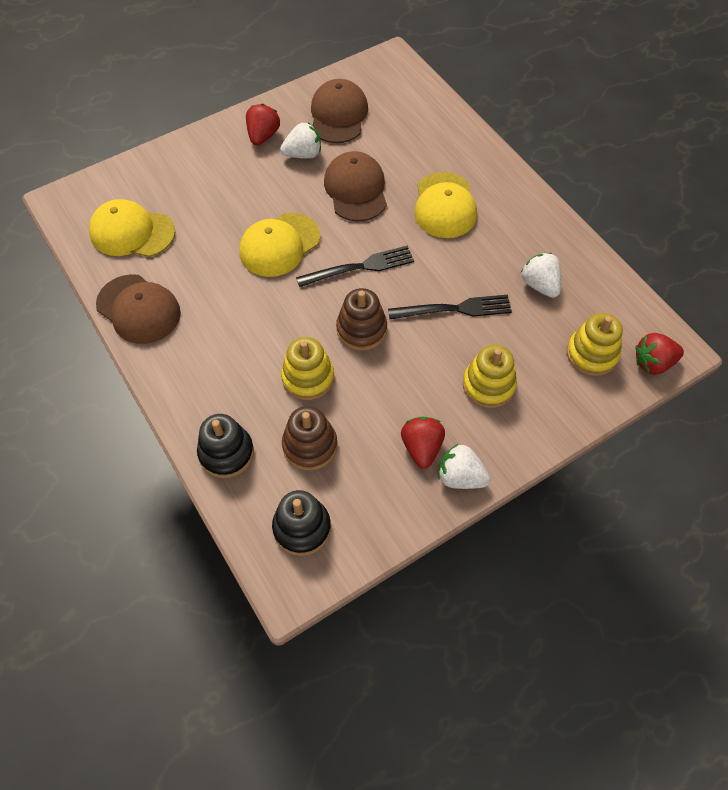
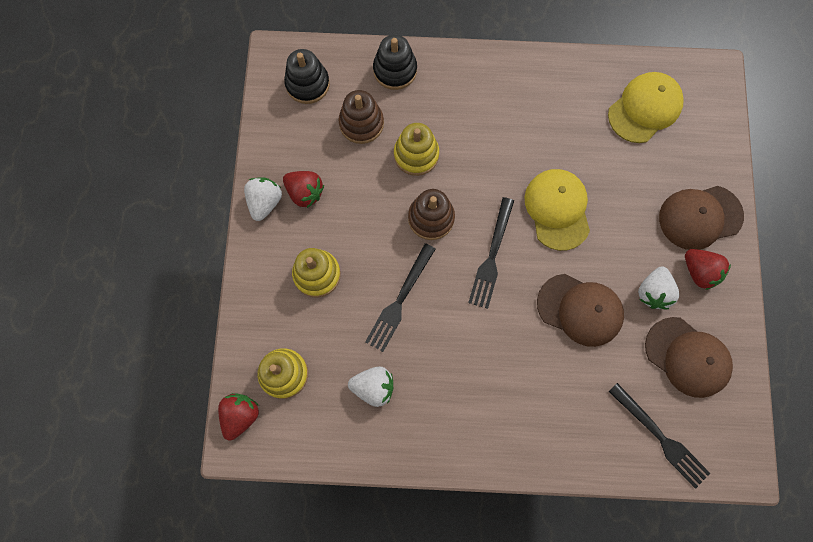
camera: 125 degrees right, 15 degrees up
(138, 309) = (560, 76): brown cap -> brown cap (700, 217)
(411, 104) = (661, 438): none -> black fork
(444, 205) = (511, 373): yellow cap -> none
(460, 477) = (265, 202): white strawberry -> white strawberry turned 45 degrees counterclockwise

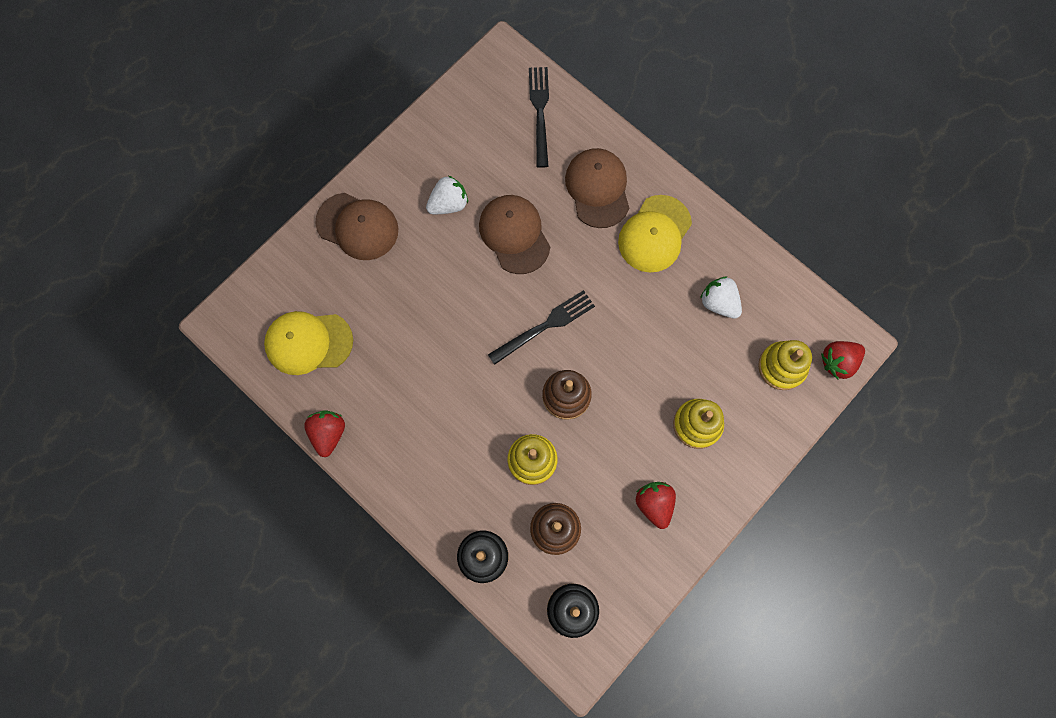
camera: 140 degrees left, 0 degrees up
(265, 202) = (695, 523): white strawberry -> none
(399, 301) = (647, 350): black fork -> none
(557, 209) = (459, 320): yellow cap -> yellow cap (654, 234)
(687, 357) = (469, 144): brown cap -> brown cap (598, 189)
(699, 272) = (400, 190): red strawberry -> red strawberry (328, 433)

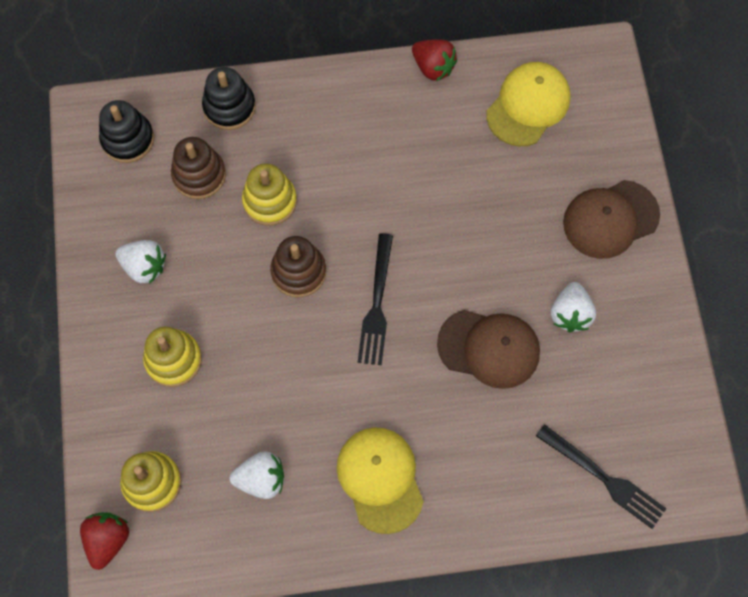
camera: 130 degrees right, 5 degrees down
(598, 189) = (473, 465): brown cap -> none
(654, 504) = (144, 267): red strawberry -> white strawberry

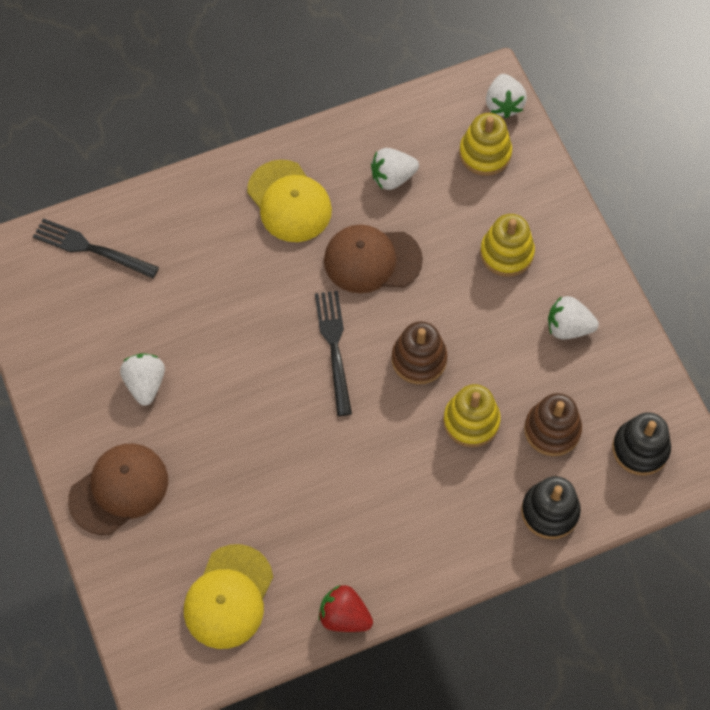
camera: 165 degrees right, 5 degrees down
(108, 540) = (503, 104): red strawberry -> white strawberry
(489, 348) = (217, 333): brown cap -> brown cap (372, 260)

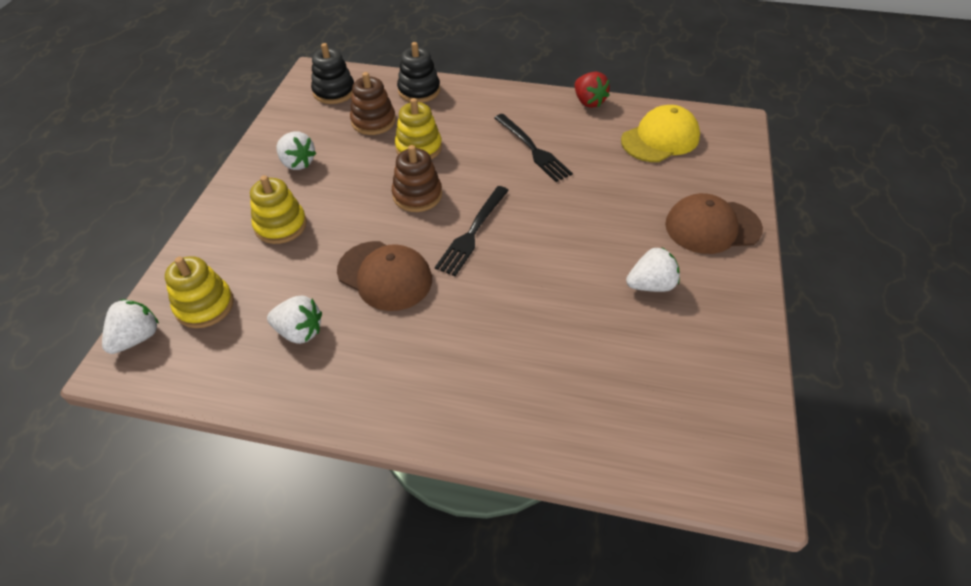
camera: 145 degrees left, 15 degrees down
(90, 248) = (643, 435): black fork -> black fork (533, 150)
(145, 384) = (650, 285): white strawberry -> white strawberry turned 135 degrees counterclockwise
(289, 201) = (409, 365): yellow cap -> none

